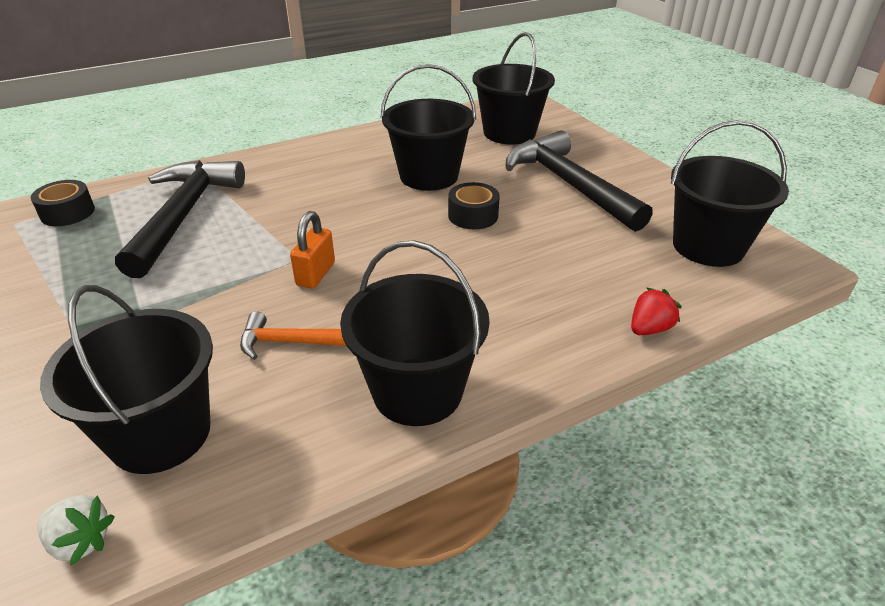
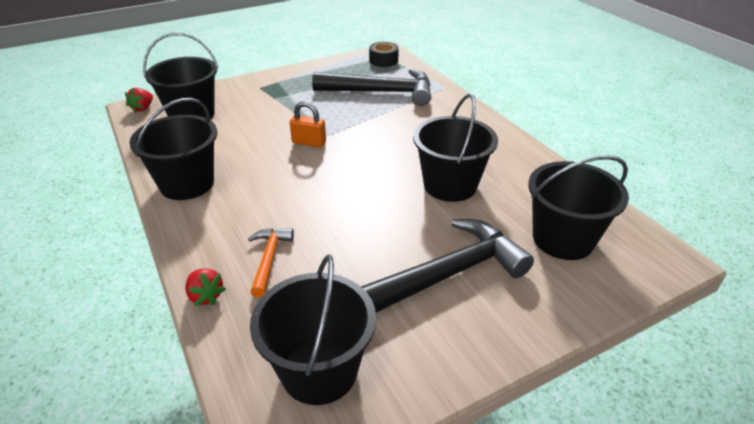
camera: 90 degrees right, 0 degrees up
(81, 541) = (142, 108): white strawberry -> red strawberry
(292, 342) = (244, 141): orange hammer -> orange hammer (269, 259)
(473, 215) = (382, 209): black tape -> none

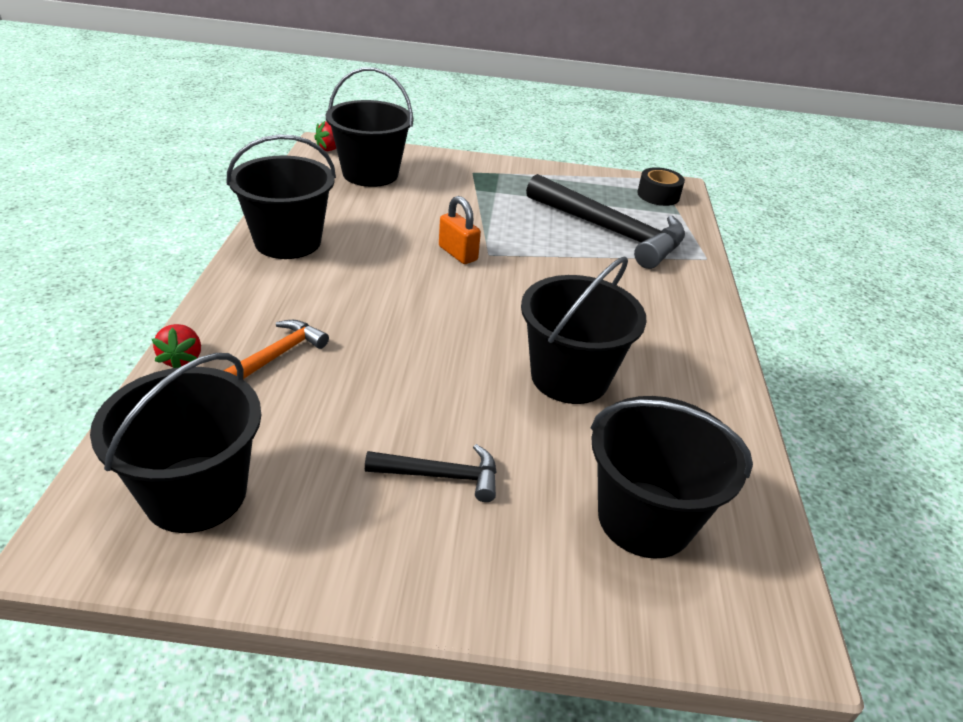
camera: 30 degrees right, 0 degrees up
(446, 275) = (441, 476): black hammer -> black hammer, size x0.50

